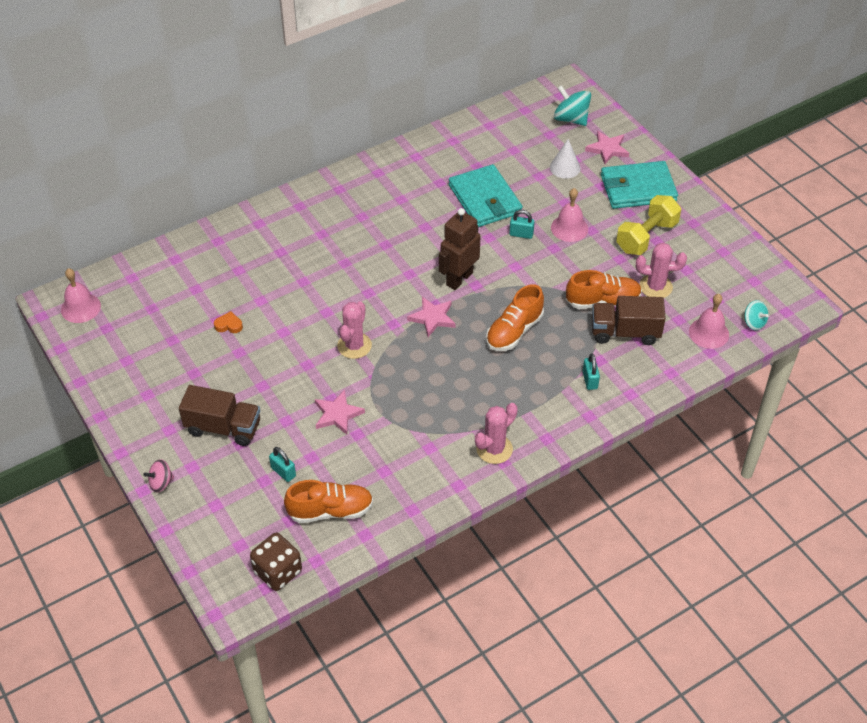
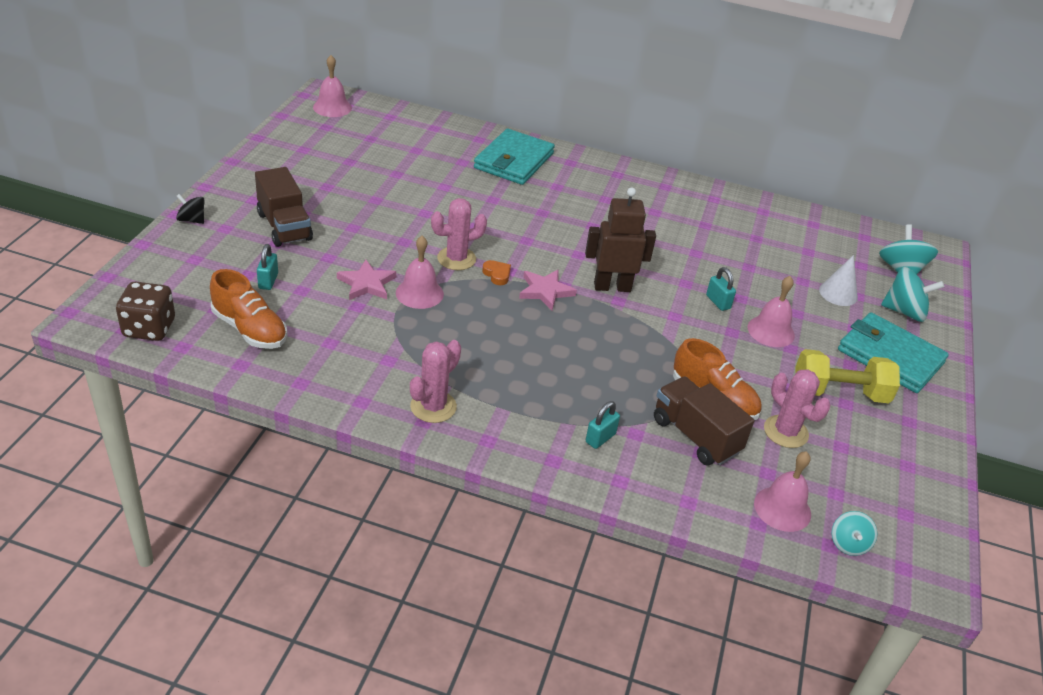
camera: 45 degrees right, 10 degrees down
(161, 483) = (192, 220): pink spinning top -> black spinning top
(229, 325) = (398, 182): orange heart -> orange heart (497, 275)
(374, 390) = (419, 293): none -> pink bell
(485, 199) = (725, 260): turquoise wallet -> turquoise wallet (513, 161)
(494, 449) = (433, 407): pink cactus -> pink cactus turned 60 degrees counterclockwise
(514, 331) = (595, 352): orange shoe -> none
(607, 149) = (904, 311): pink star -> turquoise spinning top

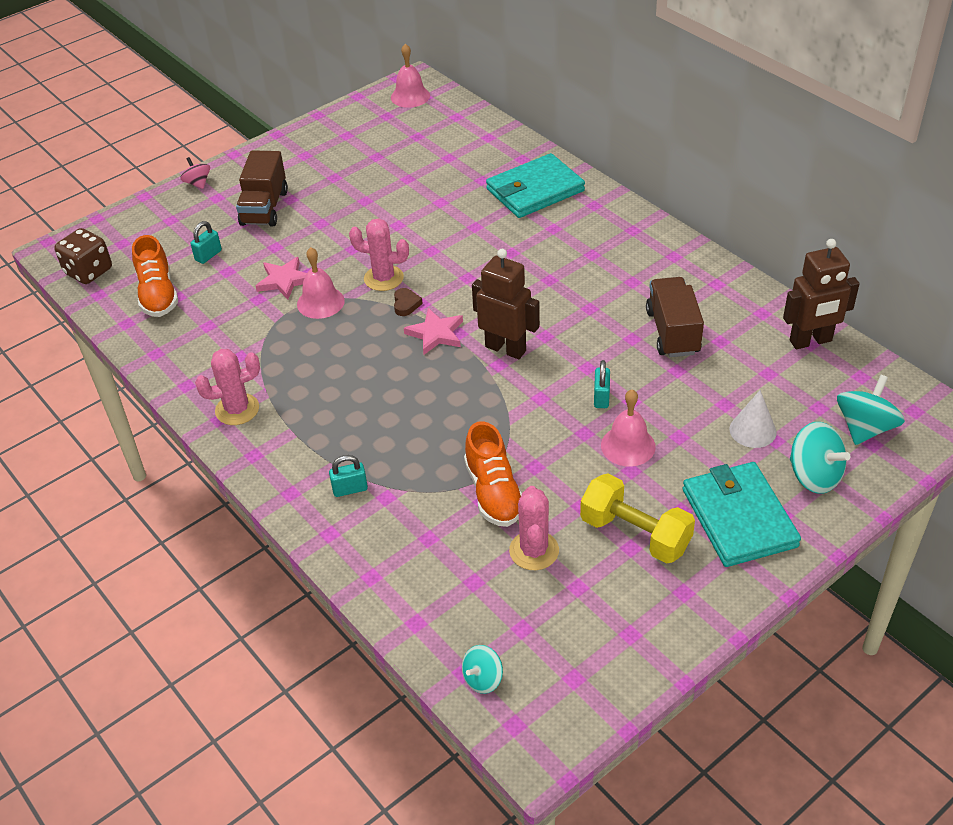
camera: 40 degrees right, 5 degrees up
(192, 220) = (198, 183): black spinning top -> pink spinning top
(497, 275) = (406, 304): orange heart -> brown heart
(695, 436) = (439, 520): brown truck -> brown truck (672, 332)
(782, 508) = (452, 619): pink bell -> none
(812, 222) = (811, 341): none -> brown robot

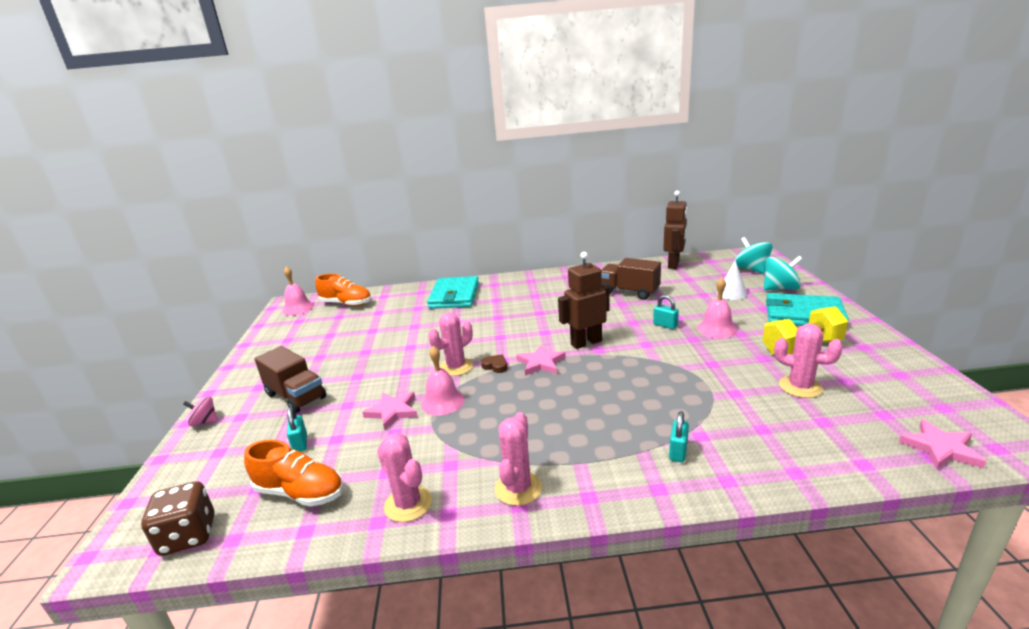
camera: 55 degrees left, 20 degrees down
(182, 358) = (408, 504): none -> pink cactus
(483, 679) = (940, 448): turquoise spinning top -> pink star
(493, 492) = (728, 386): orange shoe -> orange shoe (346, 304)

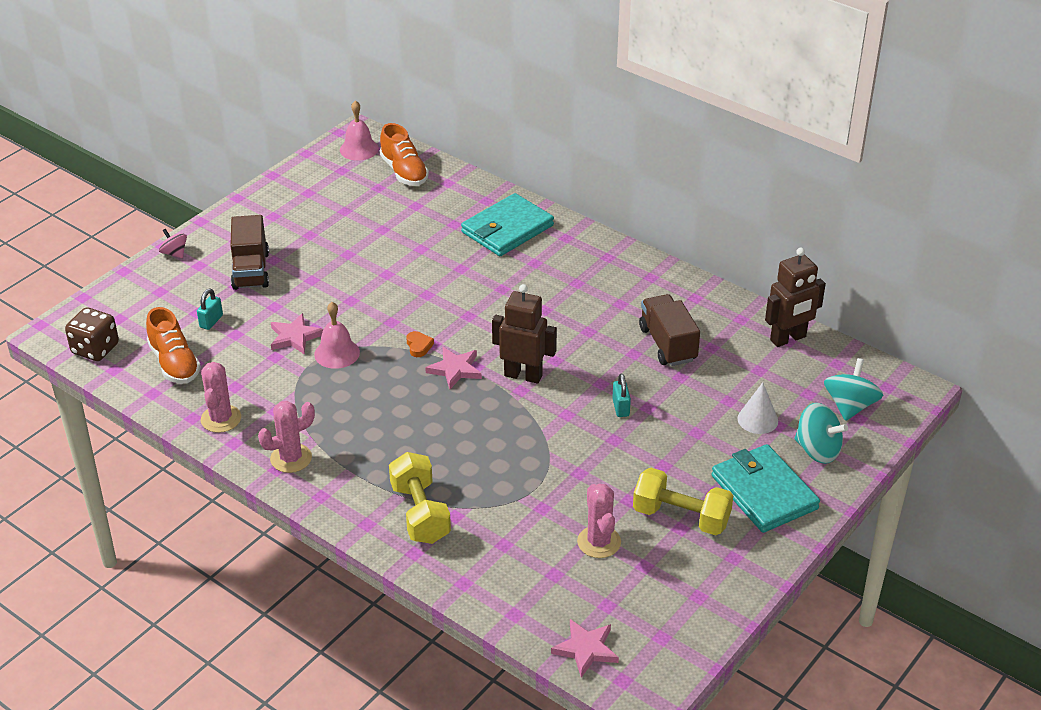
camera: 40 degrees right, 15 degrees up
(456, 367) = (390, 325): pink cactus -> none
(495, 366) = (419, 346): brown heart -> orange heart
(678, 452) = (420, 513): turquoise padlock -> yellow dumbbell
(717, 329) = (655, 445): pink bell -> none

